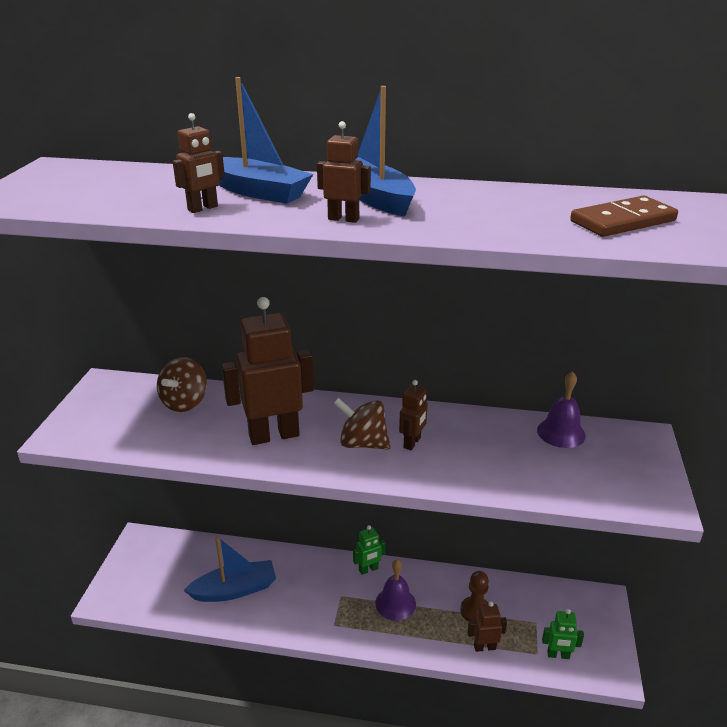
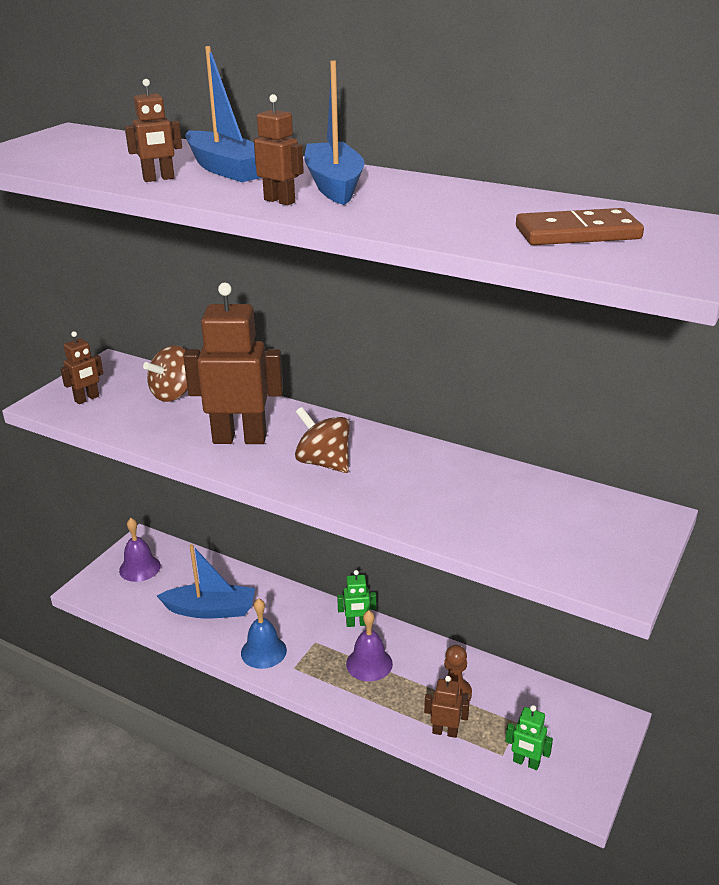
camera: 20 degrees right, 0 degrees up
(300, 617) = (263, 651): none -> blue bell
(412, 443) = (376, 472): brown robot -> brown robot (87, 399)
(561, 432) = (552, 493): purple bell -> purple bell (140, 568)

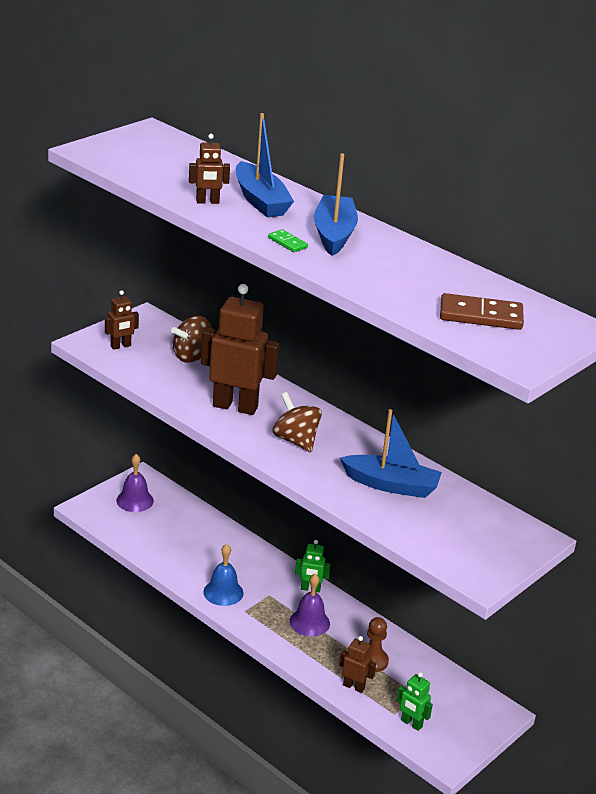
camera: 10 degrees right, 0 degrees up
(211, 610) = (187, 549): blue boat -> blue boat (391, 485)
(279, 201) = (287, 243): brown robot -> green domino

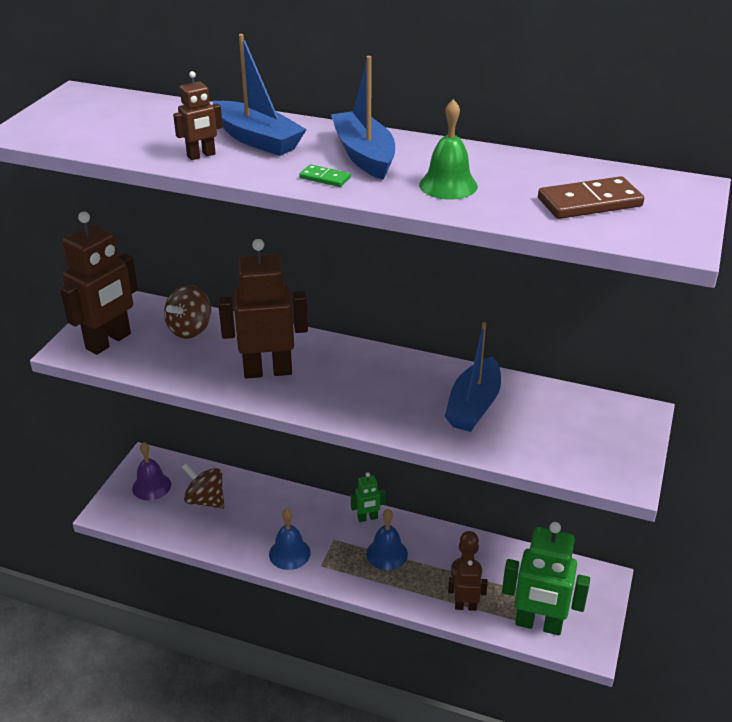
camera: 20 degrees left, 5 degrees up
(120, 346) = (109, 341): brown robot -> brown robot, size x2.08
(295, 440) = (351, 388): brown spinning top -> brown spinning top (205, 500)
(309, 622) = (387, 554): purple bell -> blue bell
(379, 273) = (448, 185): none -> green bell
(391, 485) = (473, 405): blue boat -> blue boat turned 120 degrees clockwise
(411, 724) = (538, 624): green robot -> green robot, size x2.08

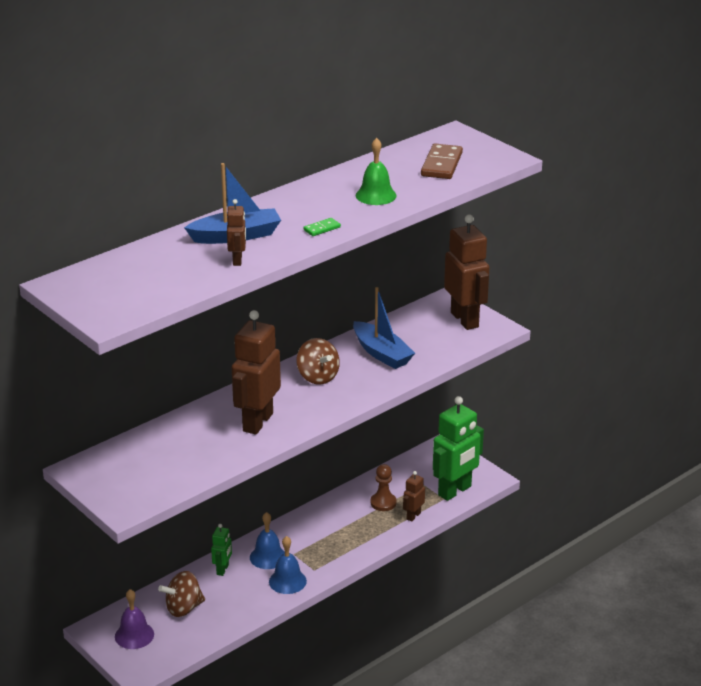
camera: 60 degrees left, 5 degrees down
(109, 341) = (136, 486): brown robot -> brown robot (465, 320)
(190, 329) = (163, 442): brown spinning top -> brown spinning top (318, 377)
(364, 155) = (305, 208): blue boat -> none
(367, 518) = (288, 528): green robot -> green robot (223, 569)
(387, 554) = (332, 533): blue bell -> blue bell (268, 557)

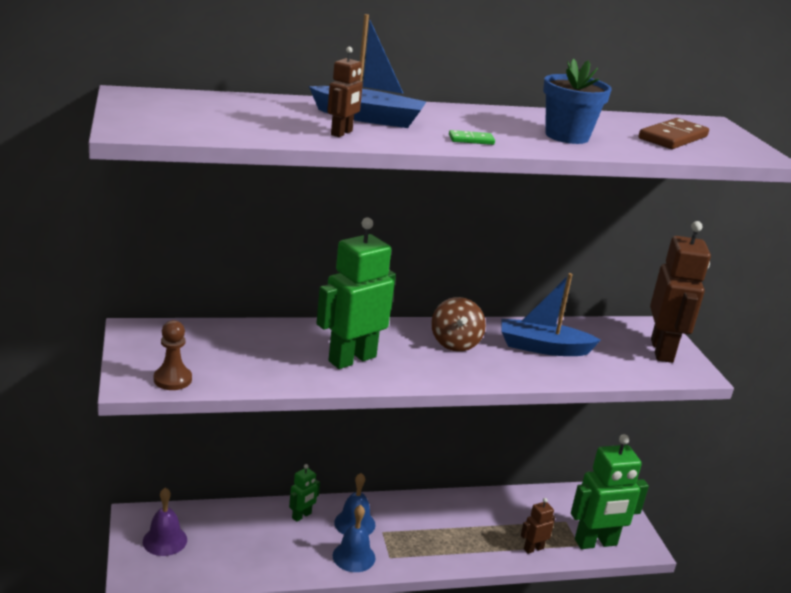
camera: 25 degrees right, 5 degrees down
(183, 608) = (233, 536): brown spinning top -> none
(257, 422) = (352, 359): brown robot -> green robot
(376, 195) = (567, 136): green bell -> blue flower pot
(381, 353) = (543, 347): blue boat -> blue boat turned 105 degrees clockwise
(383, 503) = (511, 521): brown pawn -> brown pawn (172, 379)

